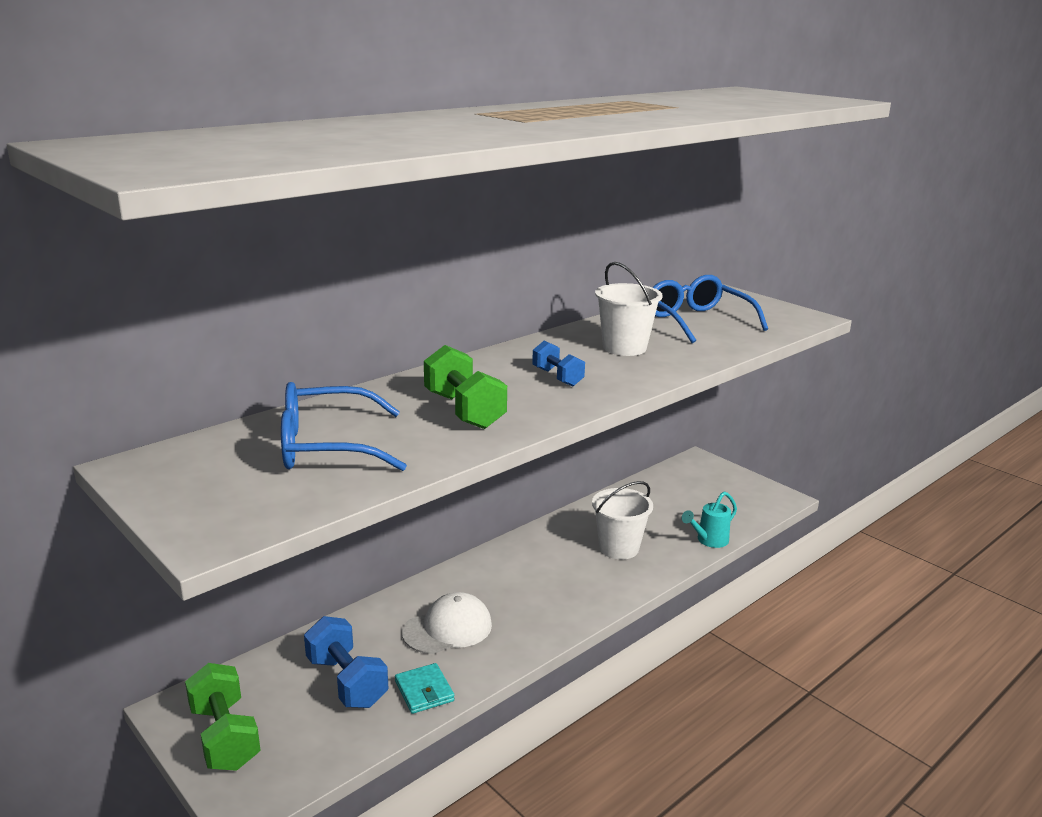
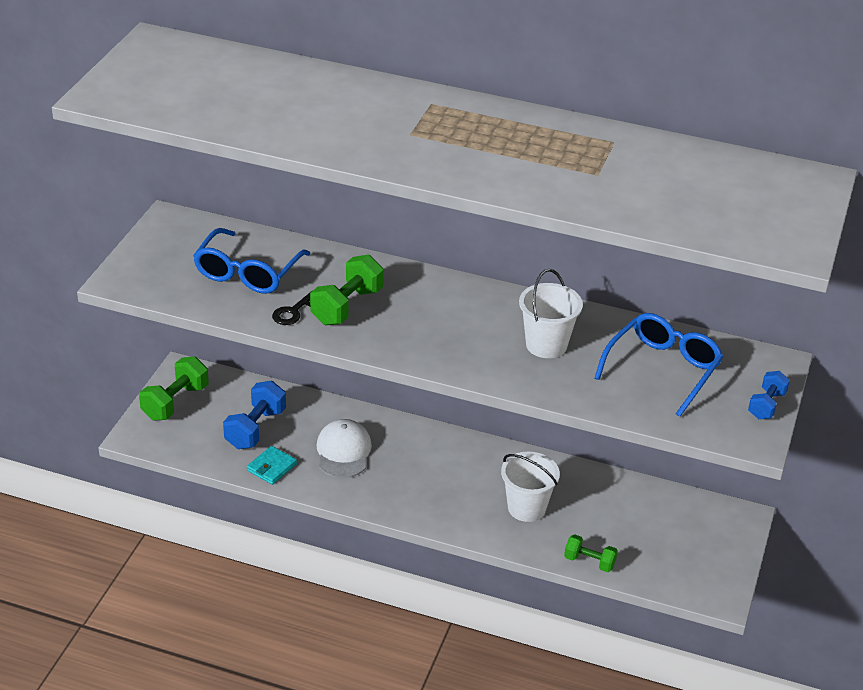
camera: 60 degrees right, 15 degrees up
(326, 446) = (247, 273): blue glasses -> blue glasses turned 120 degrees counterclockwise
(438, 439) = (293, 312): none -> black key
(447, 628) = (343, 451): white cap -> white cap turned 120 degrees counterclockwise
(557, 377) = (447, 329): blue dumbbell -> blue dumbbell (766, 405)
(709, 541) = (589, 562): turquoise watering can -> green dumbbell

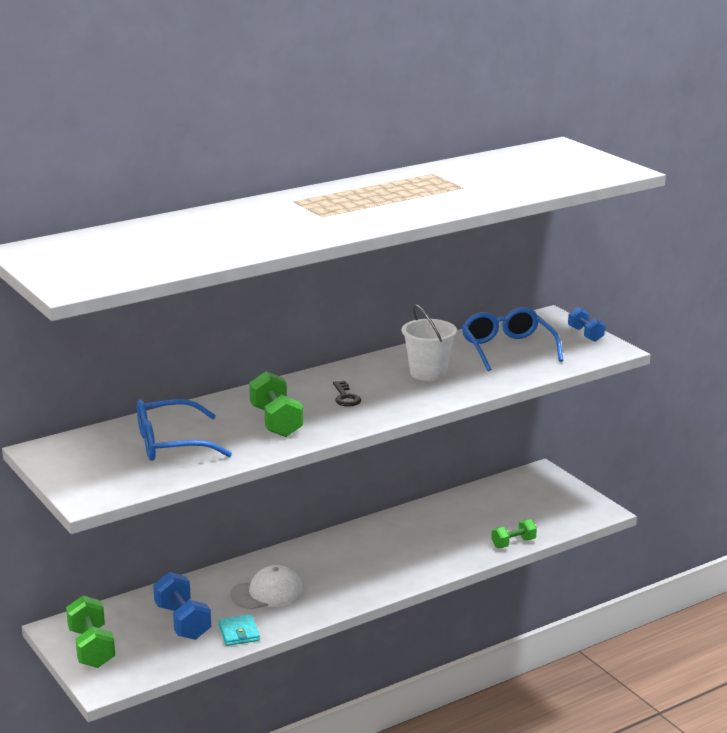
camera: 50 degrees left, 15 degrees down
(247, 273) = (170, 444): blue glasses -> blue glasses turned 105 degrees clockwise
(293, 312) = (249, 443): black key -> black key (345, 397)
(343, 451) = (267, 593): white cap -> white cap turned 120 degrees clockwise
(526, 508) = (430, 543): white bucket -> none

